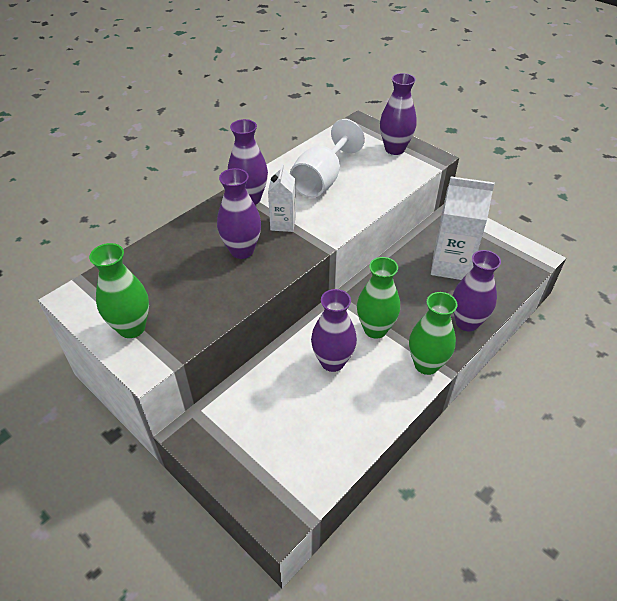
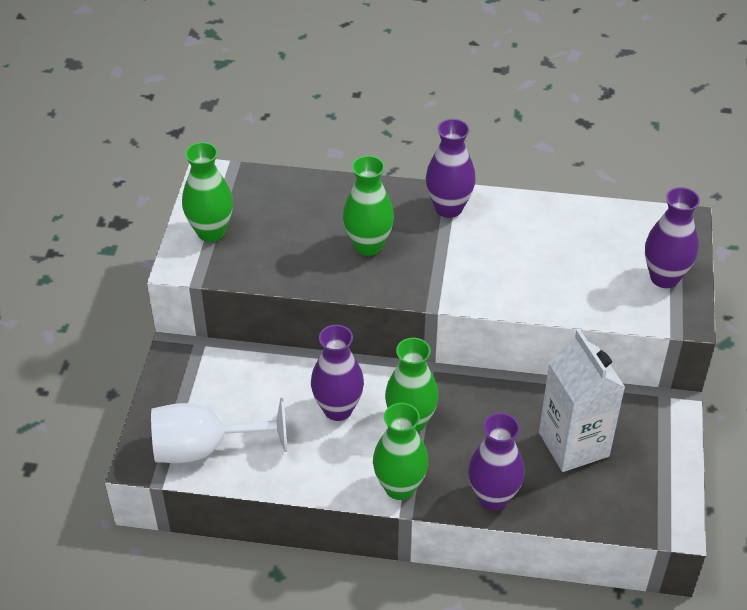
camera: 55 degrees right, 0 degrees up
(242, 250) = (368, 246): purple vase -> green vase
(283, 224) = (436, 253): white carton -> none
(322, 180) = (537, 246): white goblet -> white goblet (204, 448)

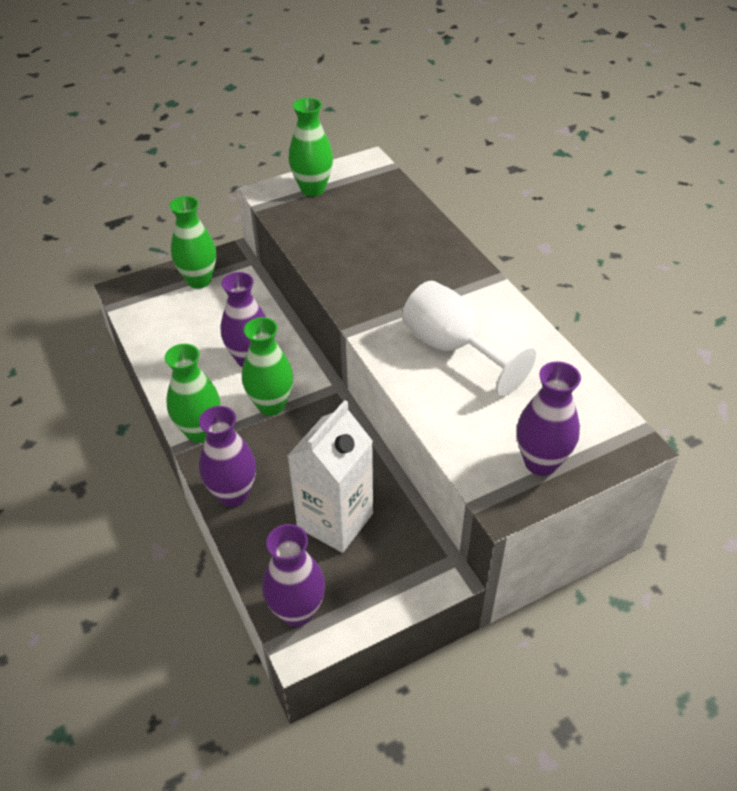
camera: 55 degrees right, 0 degrees up
(204, 448) = (157, 312): white goblet -> white goblet (452, 348)
(368, 246) = (380, 266): green vase -> green vase (199, 280)
(448, 208) = (470, 287): purple vase -> purple vase (297, 611)

